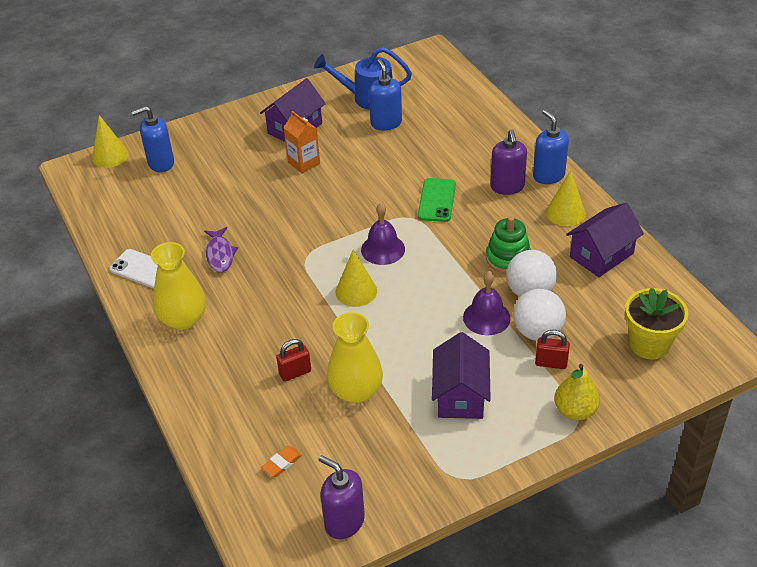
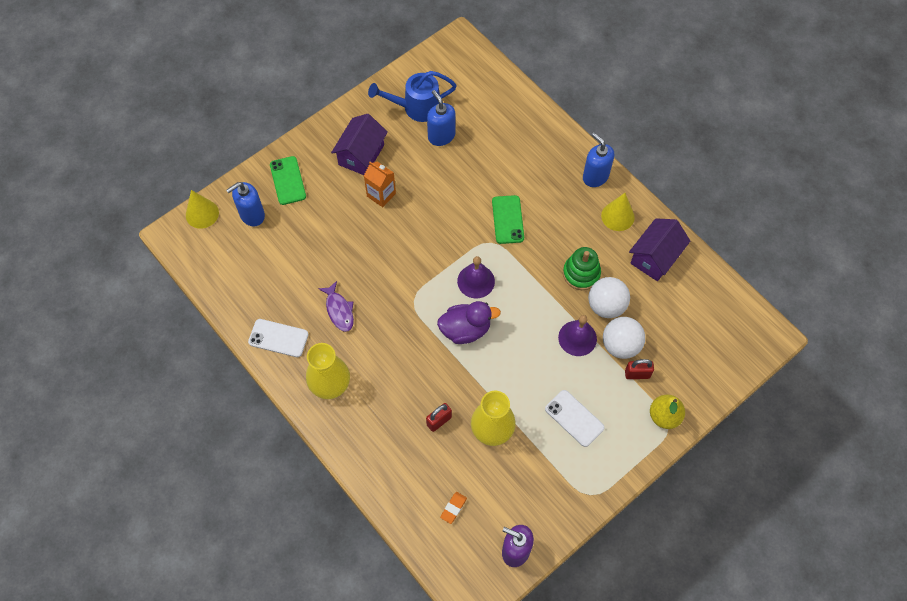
camera: 15 degrees left, 20 degrees up
(210, 140) = (288, 180): none -> green phone
(356, 291) = (465, 330): yellow cone -> purple duck
(460, 395) = (574, 418): purple house -> white phone
(507, 187) = (563, 195): purple soap dispenser -> none
(649, 344) = (708, 342): yellow flower pot -> none

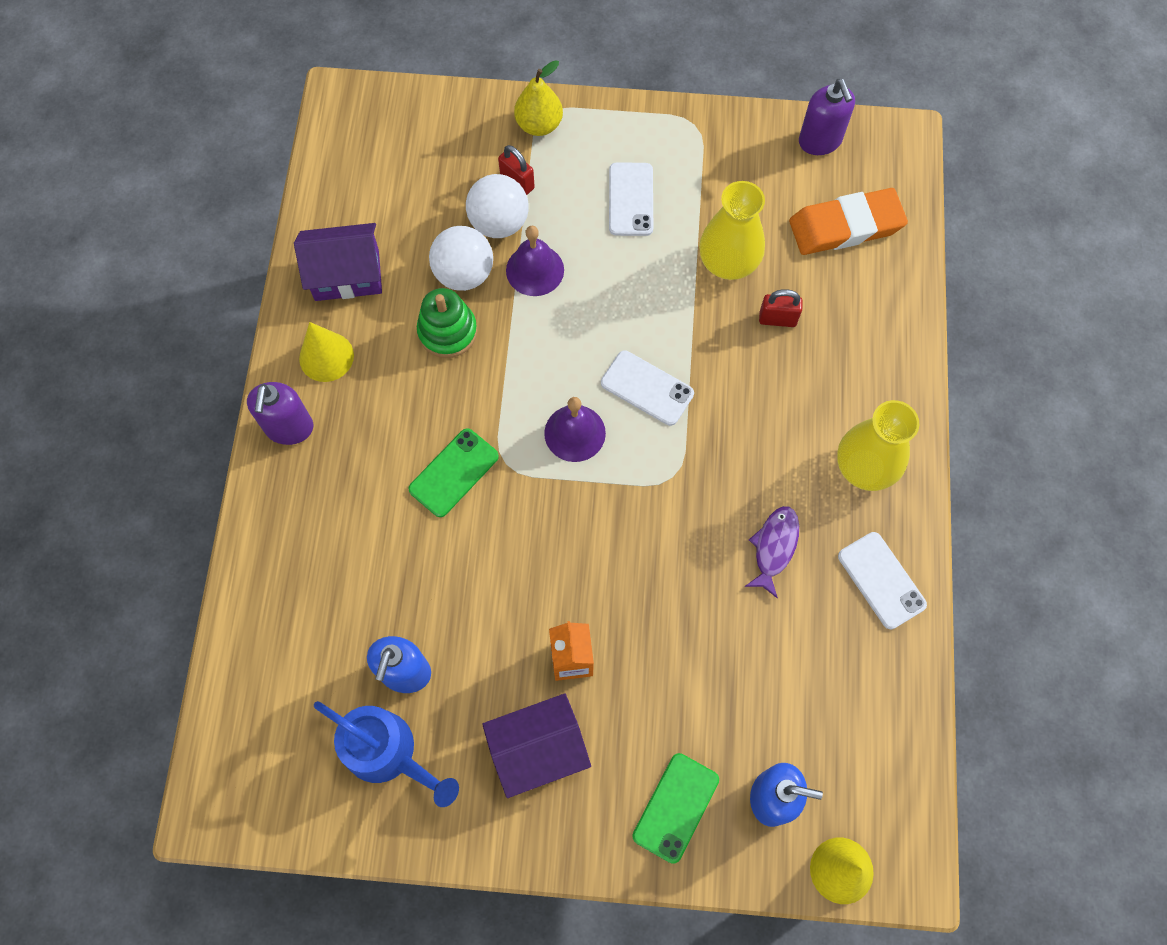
camera: 135 degrees left, 5 degrees up
(453, 508) = (845, 226): orange eraser -> orange eraser, size x2.42
(465, 330) = (647, 388): purple duck -> white phone
(595, 176) = (289, 428): blue soap dispenser -> purple soap dispenser

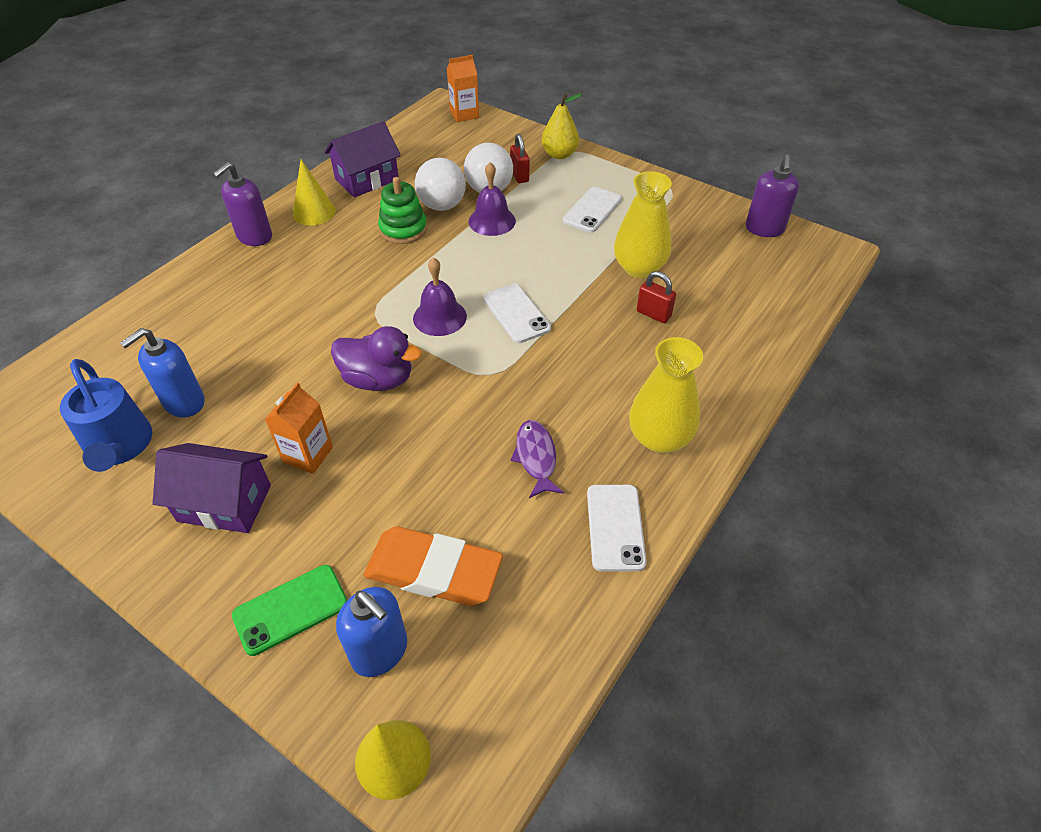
camera: 30 degrees right, 20 degrees down
(347, 275) = (367, 179): purple house -> purple house turned 60 degrees counterclockwise
(380, 105) = (464, 114): none -> orange carton
(454, 473) = (334, 303): green phone -> none
(572, 542) = (378, 379): none -> purple duck
(774, 547) = (536, 457): purple fish -> purple fish turned 60 degrees counterclockwise
(845, 226) = (751, 282): orange eraser -> orange eraser (434, 571)

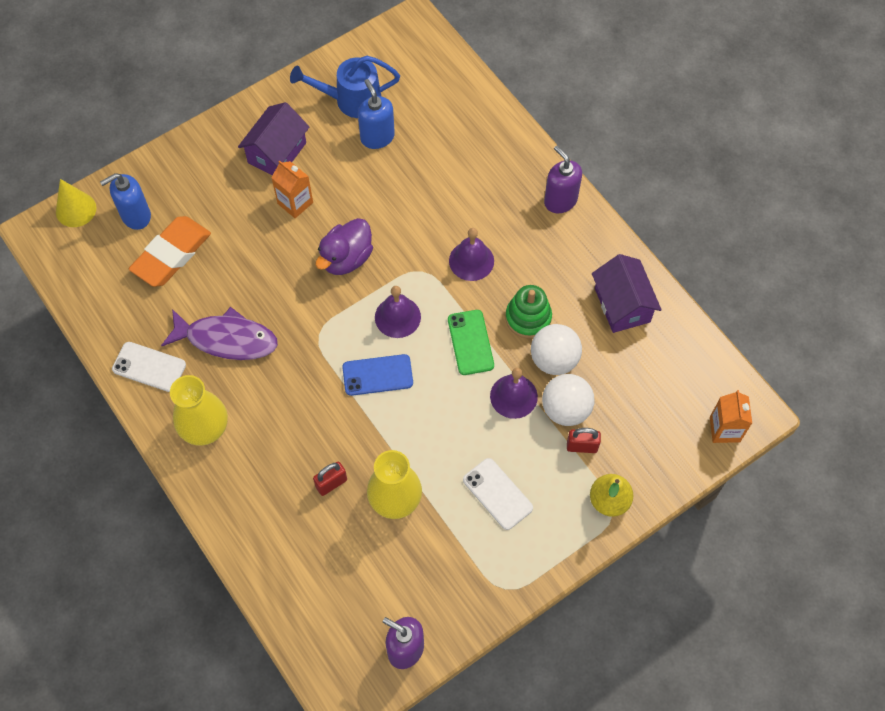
camera: 110 degrees right, 15 degrees up
(290, 609) = (184, 177): green phone -> green phone (470, 342)
(314, 212) = (582, 251): yellow cone -> none
(348, 280) = (471, 260): none -> purple bell
(516, 313) = (377, 375): white phone -> blue phone
(536, 457) = (227, 339): purple fish -> purple fish, size x1.65

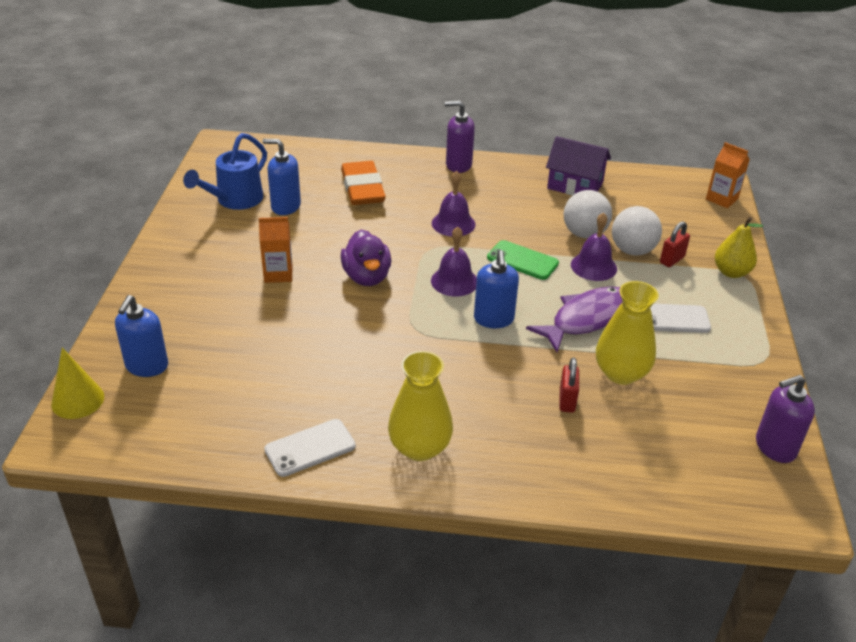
camera: 50 degrees left, 25 degrees down
(171, 254) = (218, 367): orange eraser -> orange eraser (362, 188)
(227, 339) = (349, 382): purple fish -> purple fish (586, 319)
(277, 152) = (219, 257): purple house -> none
(377, 375) = (493, 319): blue phone -> blue soap dispenser
(528, 318) = (535, 226): green stacking toy -> none

